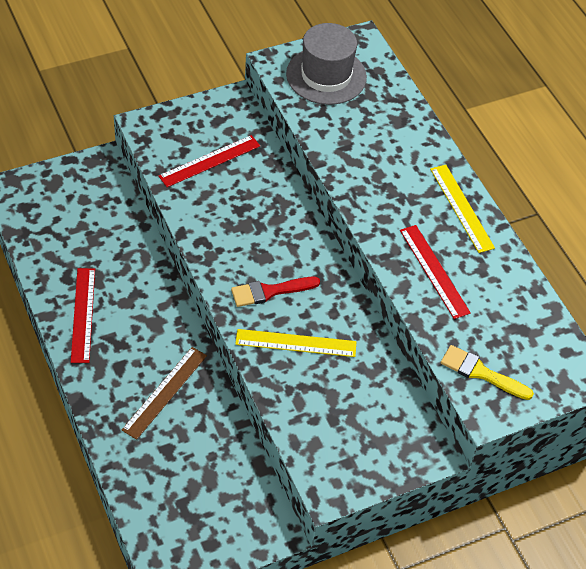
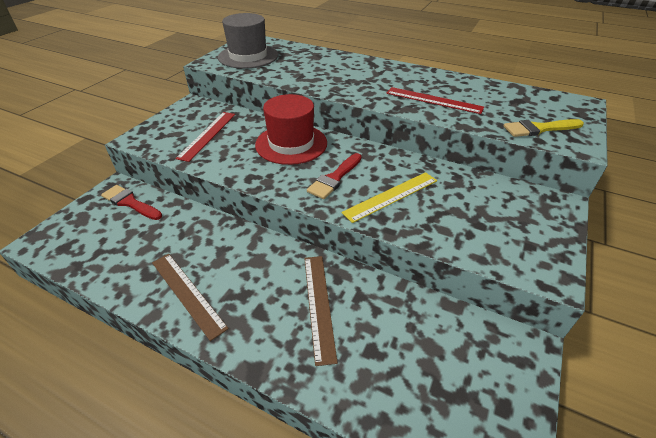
camera: 35 degrees left, 10 degrees down
(83, 314) = (187, 293): red ruler -> brown ruler
(102, 190) = (130, 202): none -> red brush
(274, 224) = (291, 144): none -> red hat
(461, 208) = (402, 71): yellow ruler -> none

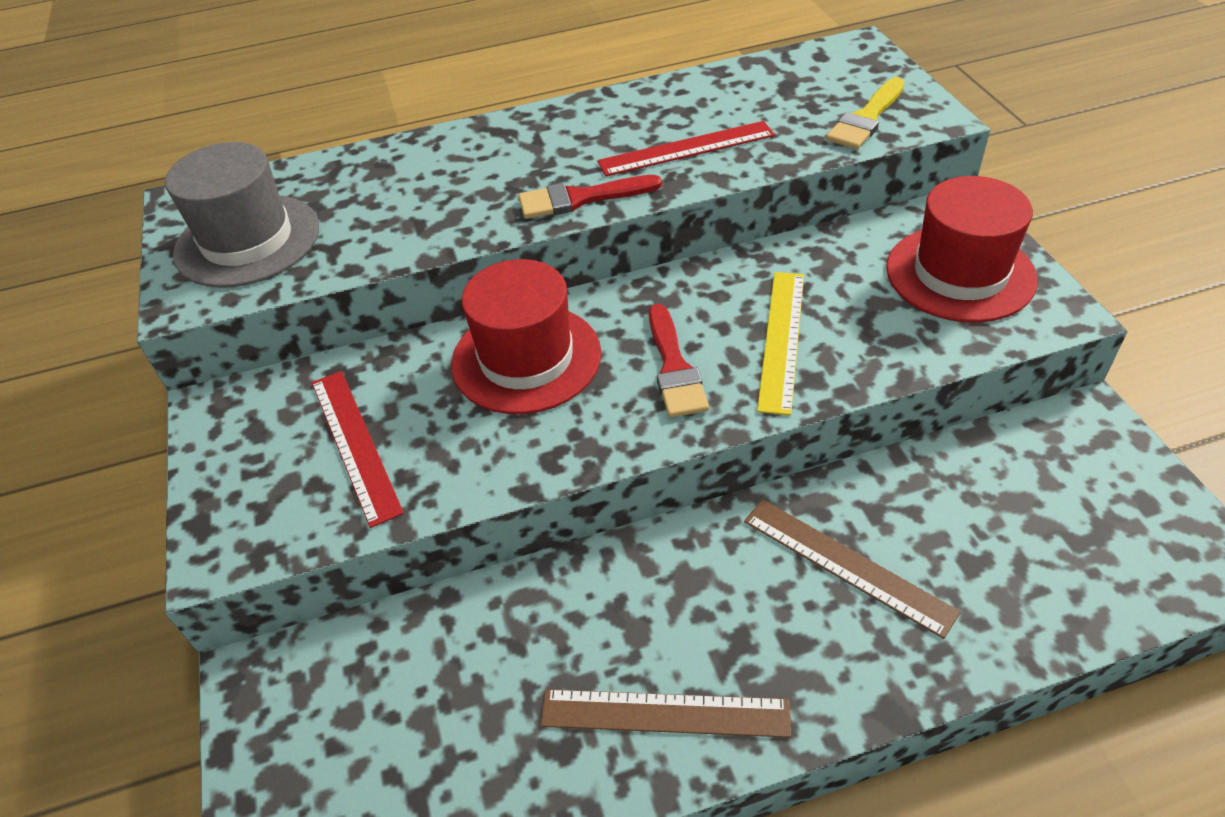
camera: 40 degrees left, 5 degrees up
(130, 202) = (333, 678): red brush -> red brush (580, 198)
(517, 225) = (960, 273): none -> red hat

